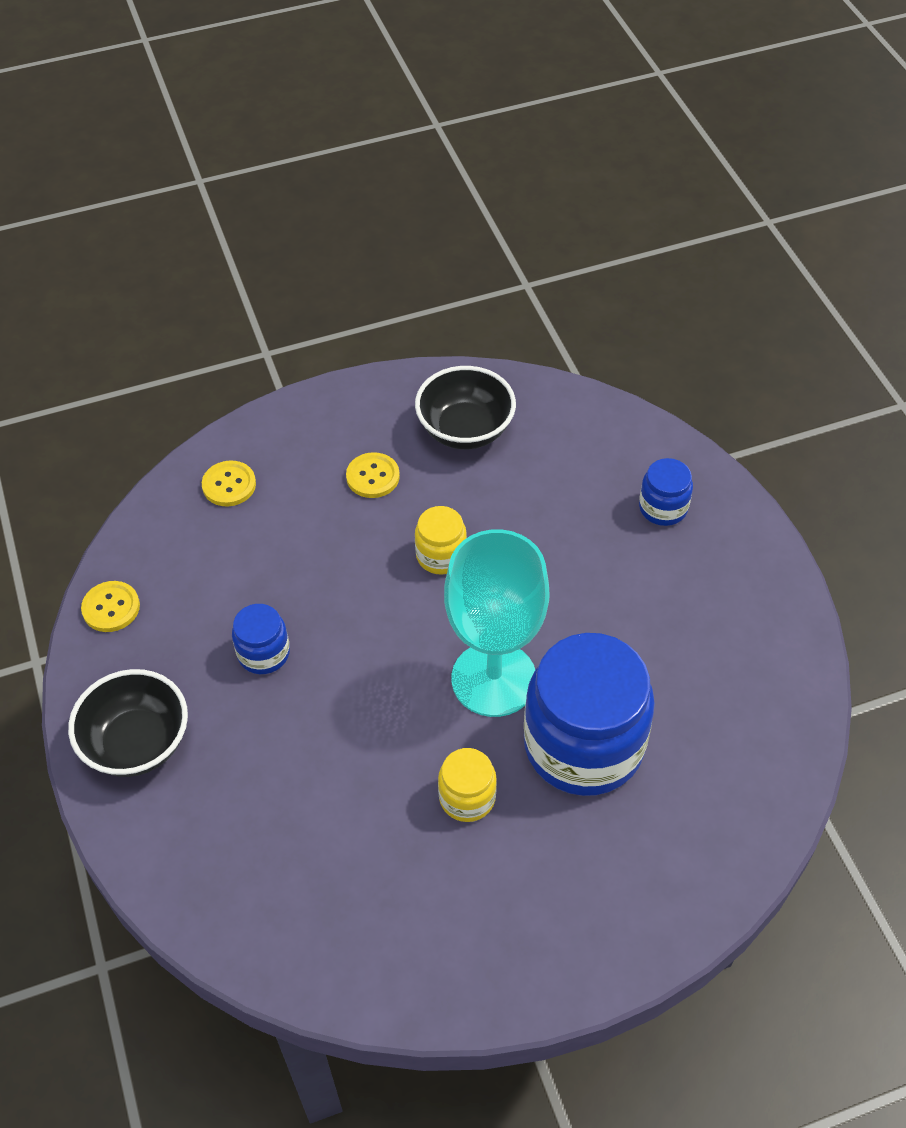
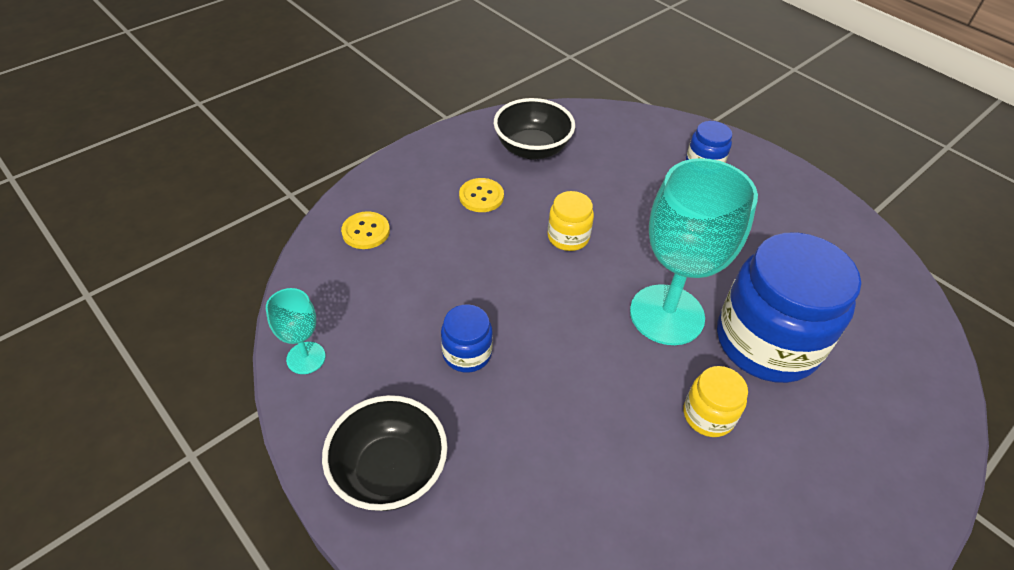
camera: 25 degrees left, 5 degrees down
(111, 608) = (306, 358): yellow button -> turquoise goblet

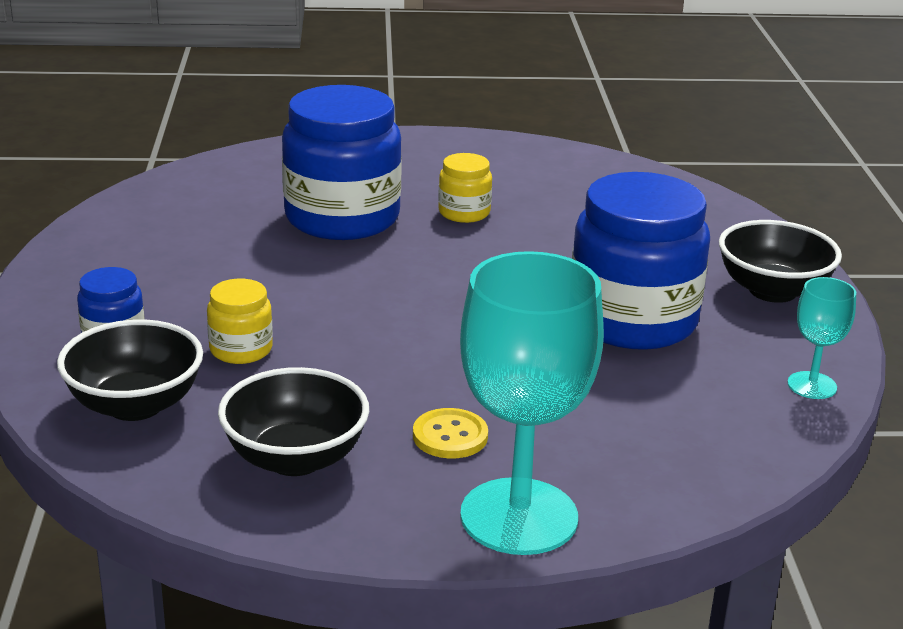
camera: 140 degrees left, 20 degrees down
(366, 232) = (652, 468): yellow button -> none
(467, 353) = (632, 320): blue jar -> blue jar, size x2.18
(568, 237) = (401, 351): yellow jar -> yellow jar (241, 349)
(632, 137) = (135, 405): none -> black bowl
(667, 314) = (399, 263): turquoise goblet -> turquoise goblet (519, 516)

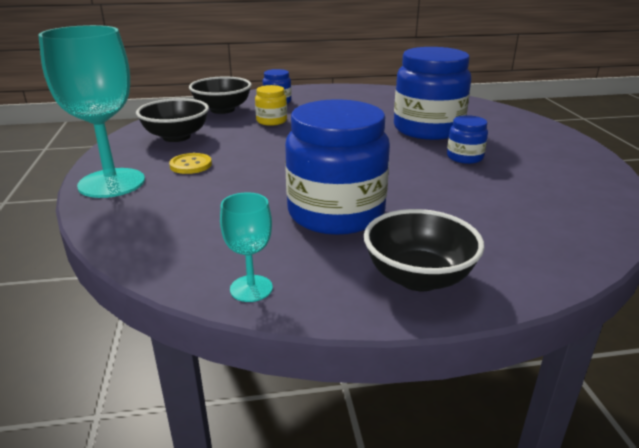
camera: 85 degrees right, 0 degrees up
(464, 213) = (464, 157): yellow jar -> blue jar

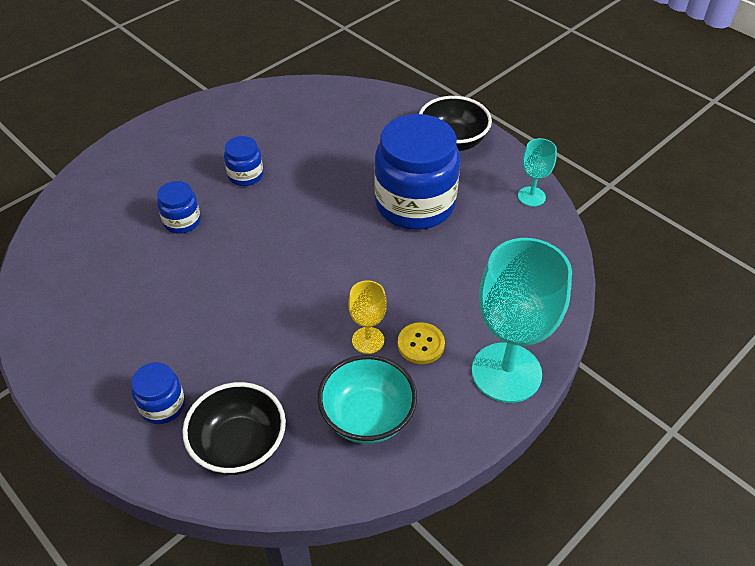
camera: 125 degrees left, 20 degrees up
(176, 137) = (367, 416): black bowl -> turquoise bowl
(226, 151) = (368, 340): none -> yellow goblet
(271, 121) = (247, 362): yellow jar -> none
(428, 129) = (182, 221): blue jar -> blue jar, size x0.46

